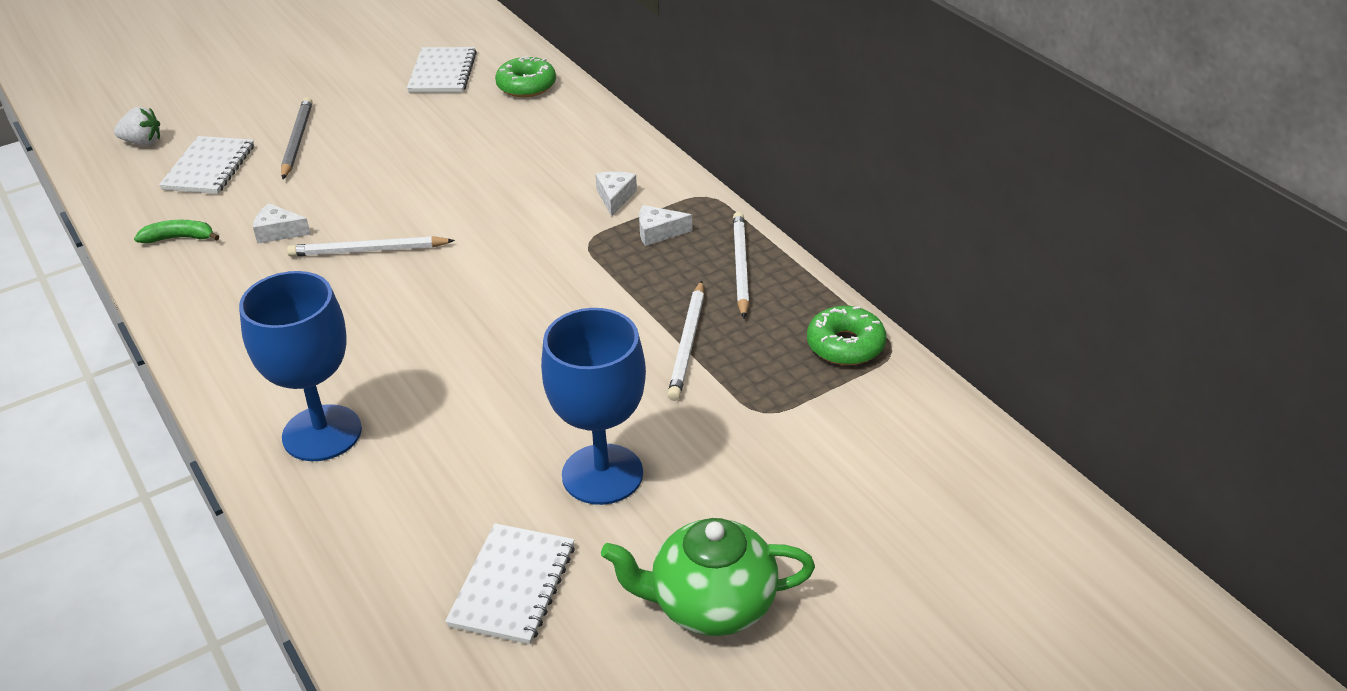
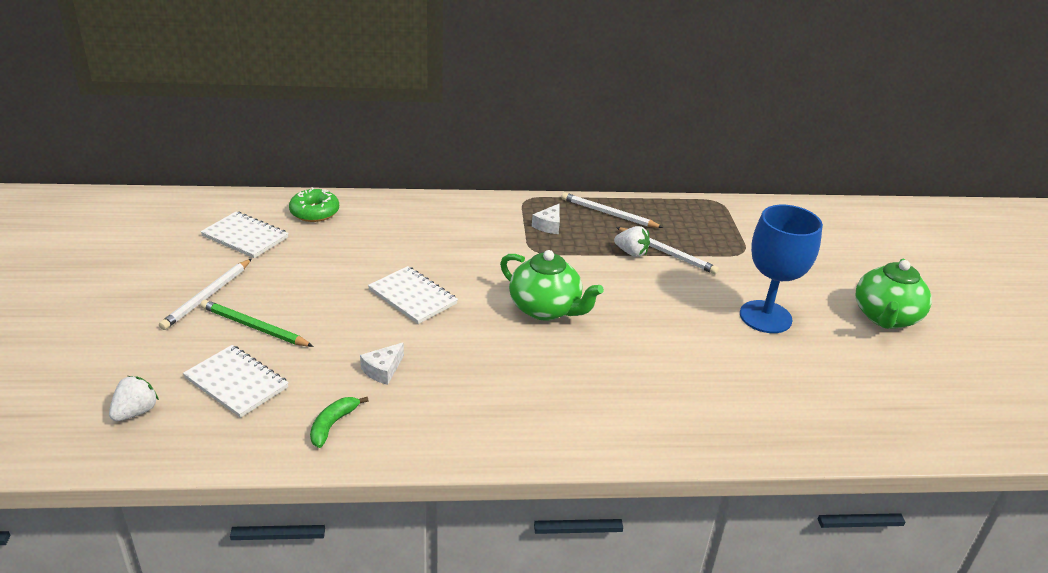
camera: 65 degrees left, 5 degrees down
(297, 141) = (254, 327): grey pencil -> green pencil
(322, 433) = (657, 412): blue goblet -> none
(368, 251) = (455, 335): white pencil -> white pencil (208, 296)
(467, 291) = (546, 309): none -> green teapot
(513, 586) = (845, 376): white notebook -> white notebook (413, 297)
(615, 197) = (495, 226): white cheese -> none
(657, 314) = (631, 253): none -> white strawberry
(845, 345) = (704, 211): green donut -> none

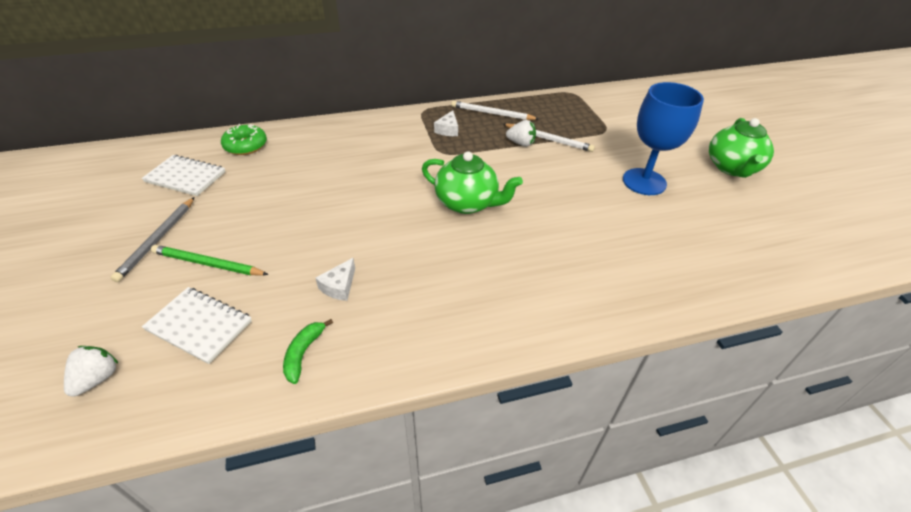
camera: 10 degrees left, 10 degrees up
(208, 296) = (158, 240): white pencil -> grey pencil
(413, 297) = (350, 210): white notebook -> none

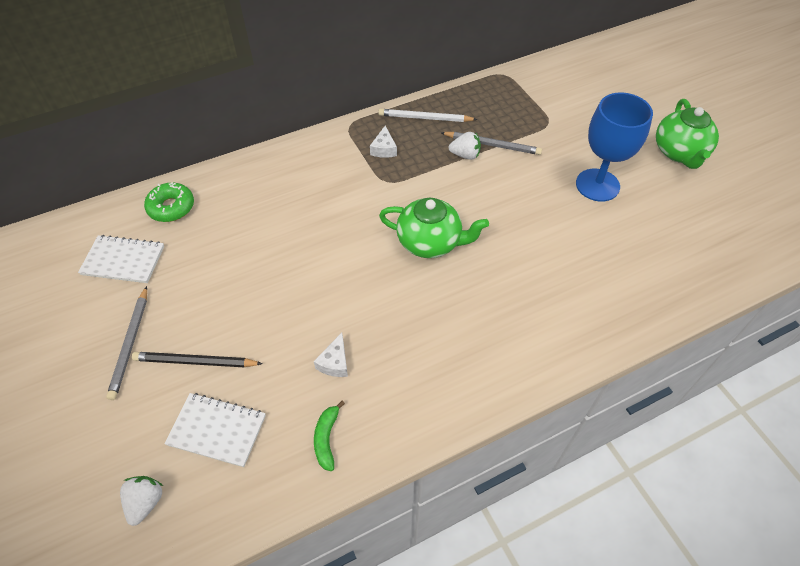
camera: 10 degrees left, 10 degrees up
(208, 264) = (195, 362): green pencil -> black pencil
(548, 139) = (492, 145): white pencil -> grey pencil

